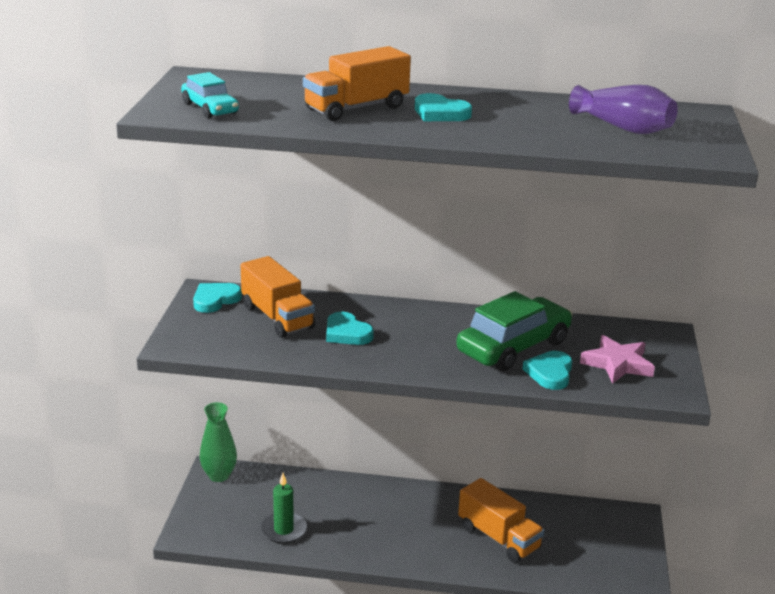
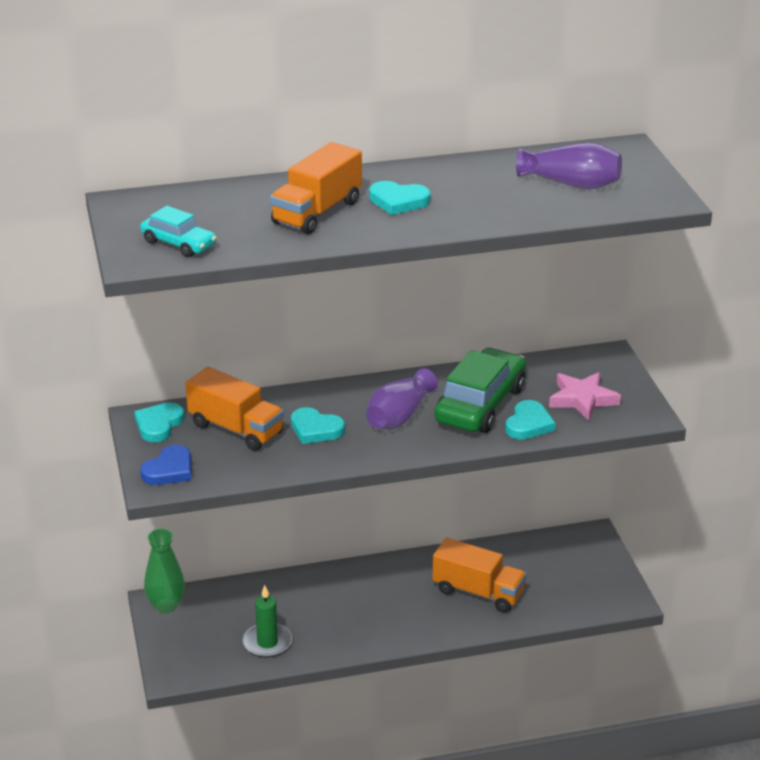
camera: 20 degrees left, 5 degrees up
(195, 336) = (169, 470): none -> blue heart
(430, 339) = (399, 416): none -> purple vase
(550, 373) = (528, 424): turquoise heart -> turquoise heart turned 150 degrees counterclockwise

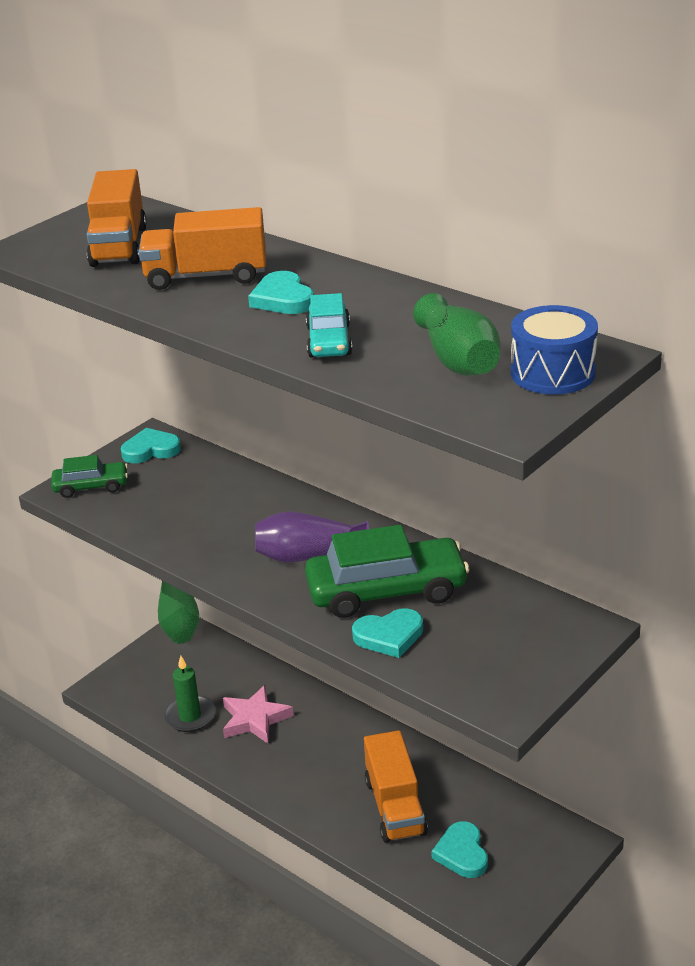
camera: 55 degrees right, 0 degrees up
(169, 470) = (91, 486): blue heart -> green car
(179, 244) = (68, 251): turquoise car -> turquoise car (329, 341)
(236, 429) = (186, 486): orange truck -> orange truck (119, 246)
(315, 429) = (233, 523): turquoise heart -> turquoise heart (462, 853)
(571, 184) = (458, 360): purple vase -> green vase
(582, 399) = (480, 649): pink star -> pink star (255, 719)
(627, 167) = (552, 373): none -> blue drum

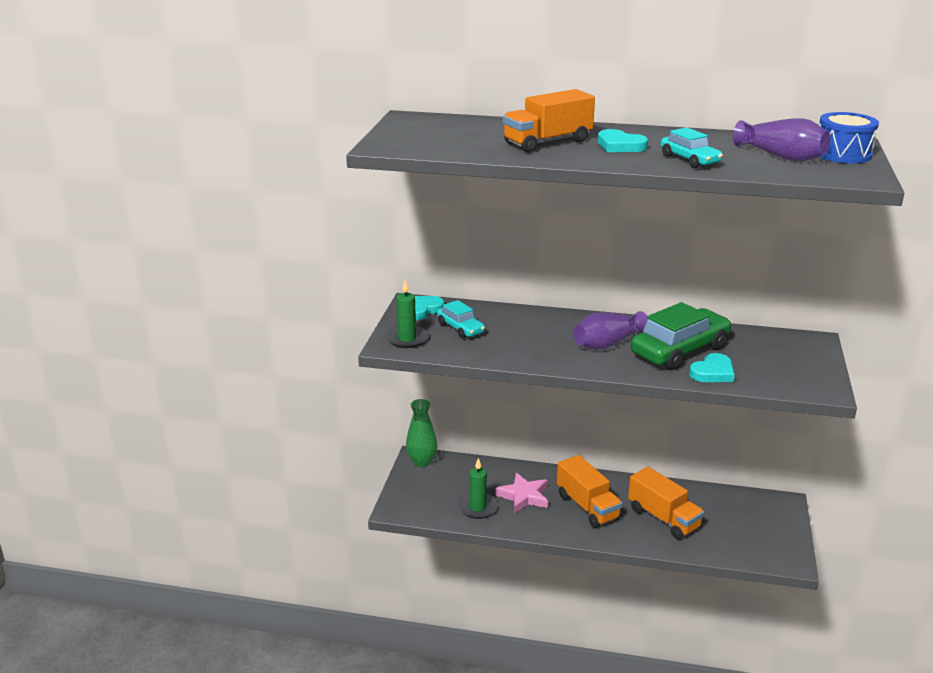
camera: 30 degrees left, 5 degrees down
(91, 486) = (407, 339): green car -> green candle
(119, 246) = (455, 136): orange truck -> orange truck (587, 507)
(164, 487) = (460, 328): none -> turquoise car
(458, 360) = (781, 157): green vase -> purple vase
(462, 853) = (728, 530): turquoise heart -> none

